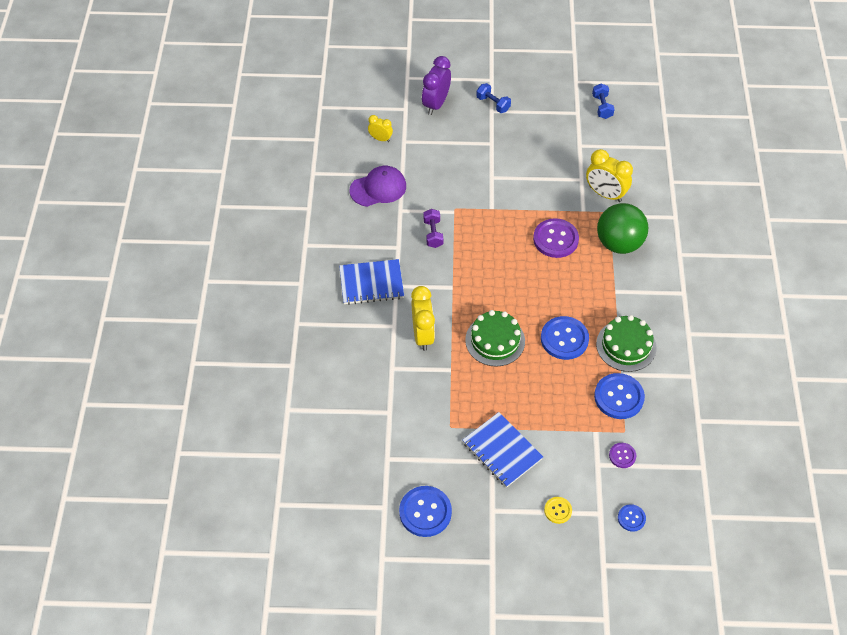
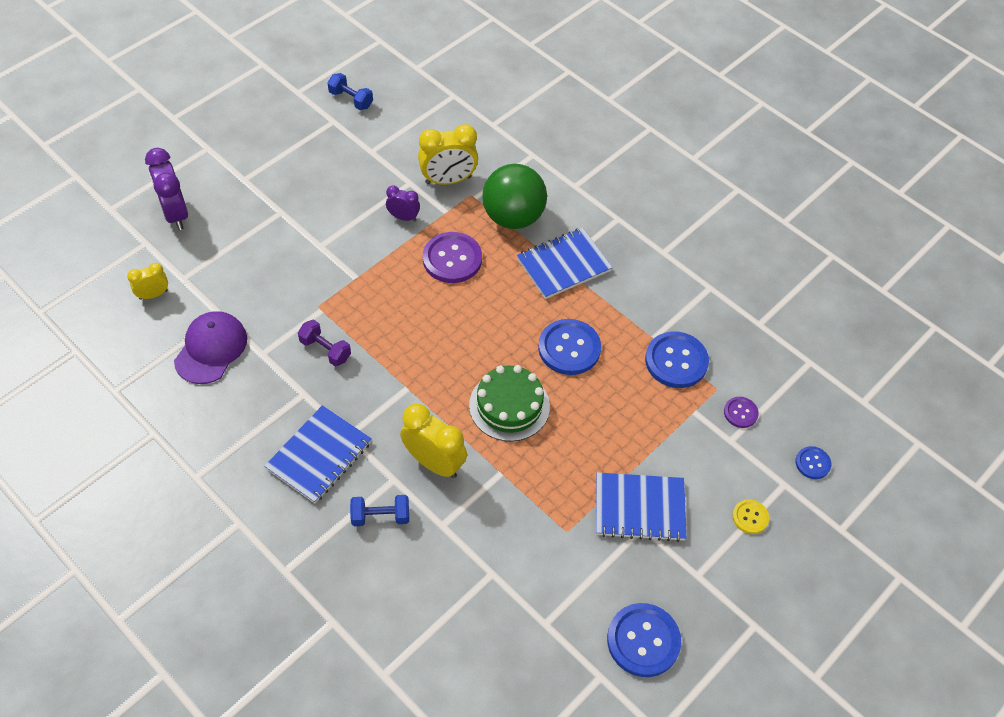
camera: 50 degrees left, 0 degrees up
(493, 104) = (238, 171): blue dumbbell -> blue dumbbell (380, 516)
(555, 196) = (403, 217): none -> purple clock
(616, 292) = (563, 265): none -> blue notebook
(626, 345) = (627, 308): green cake -> none

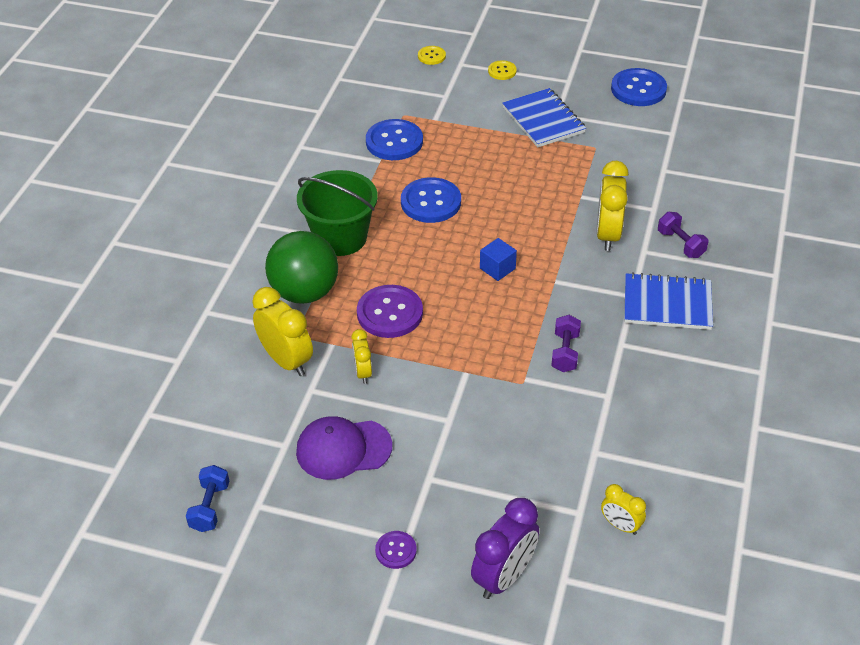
camera: 115 degrees left, 10 degrees down
(211, 349) = (637, 437): purple cap -> purple cap (343, 449)
(380, 516) = (680, 244): blue dumbbell -> purple dumbbell
(403, 217) = (363, 372): purple clock -> yellow clock
(451, 354) = (497, 268): none -> blue cube
(509, 406) = (517, 214): green cake -> none
(563, 265) = (340, 237): blue notebook -> green bucket
(740, 413) = (416, 98): purple button -> purple button (396, 550)
(812, 463) = (431, 56): blue button -> yellow button

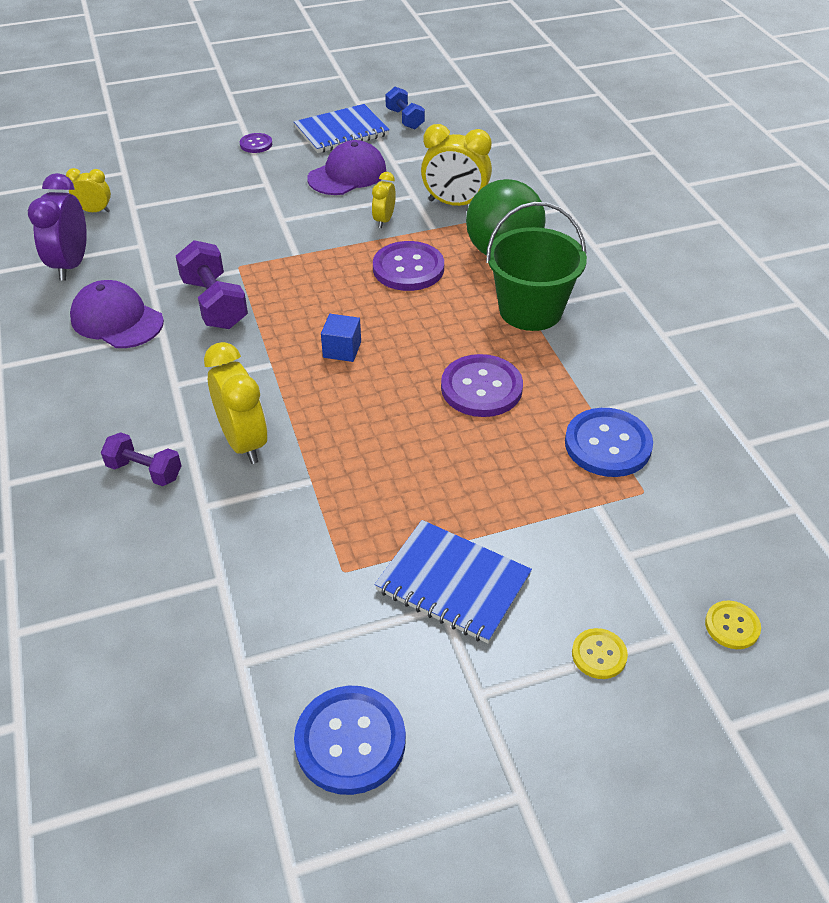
camera: 145 degrees right, 0 degrees up
(363, 372) = (384, 220): yellow clock -> yellow clock turned 120 degrees counterclockwise
(431, 202) = (481, 388): blue button -> purple button
(504, 576) = (169, 159): purple clock -> purple clock (71, 265)
(565, 352) = (215, 303): purple dumbbell -> purple dumbbell, size x1.57
(652, 373) = (117, 320): none -> purple cap
(667, 304) = (130, 391): blue notebook -> blue notebook (341, 131)

